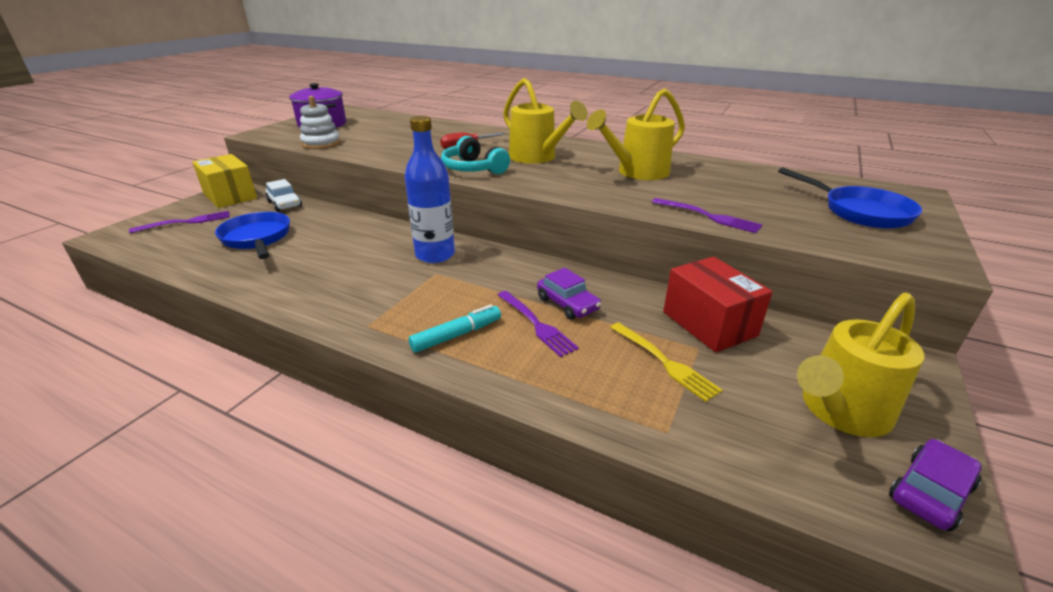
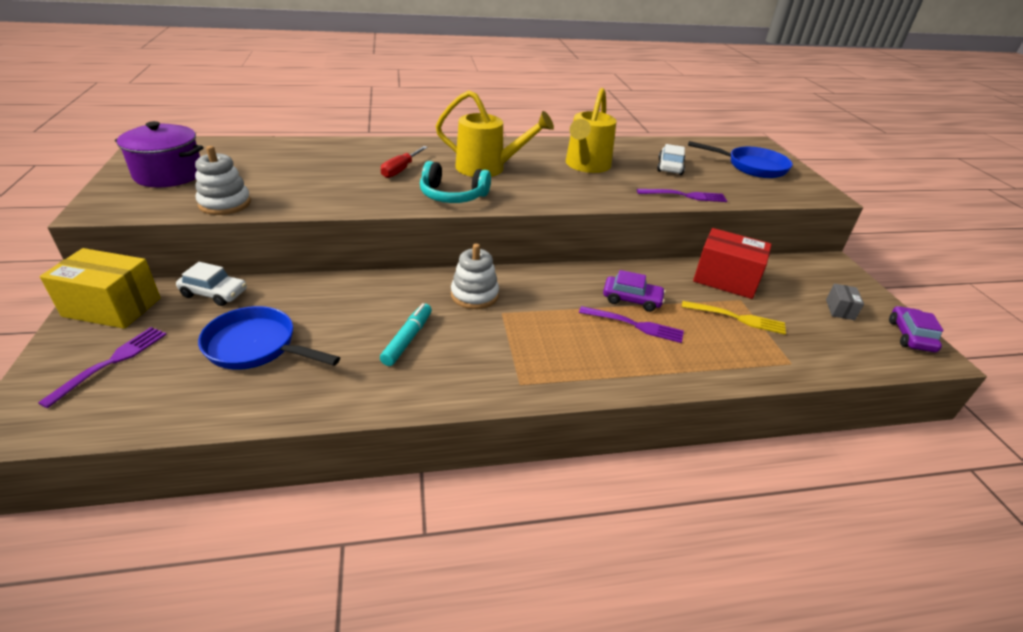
camera: 40 degrees left, 5 degrees up
(435, 255) = (474, 295): blue bottle -> white stacking toy
(456, 335) = (596, 359): turquoise marker -> turquoise marker (407, 339)
(737, 191) = (670, 167): none -> white car
(839, 411) = (840, 309): yellow watering can -> grey box

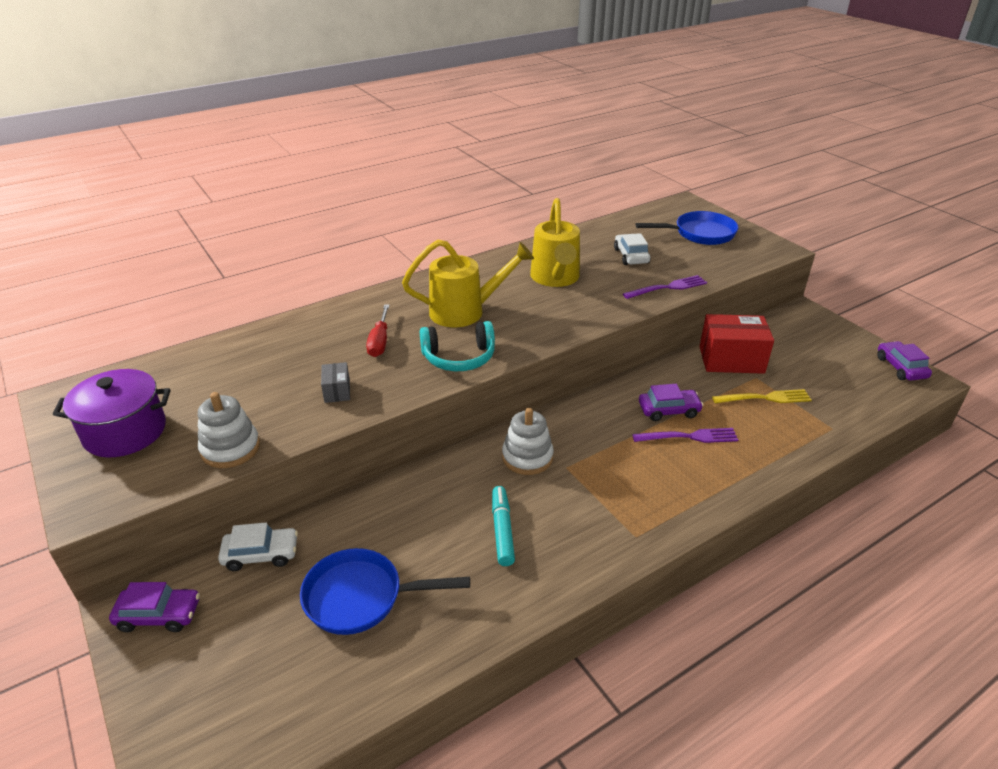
camera: 20 degrees left, 0 degrees up
(111, 362) = (221, 678): purple fork -> none
(112, 307) = (159, 615): yellow box -> purple car
(840, 309) = (836, 360): grey box -> grey box (337, 391)

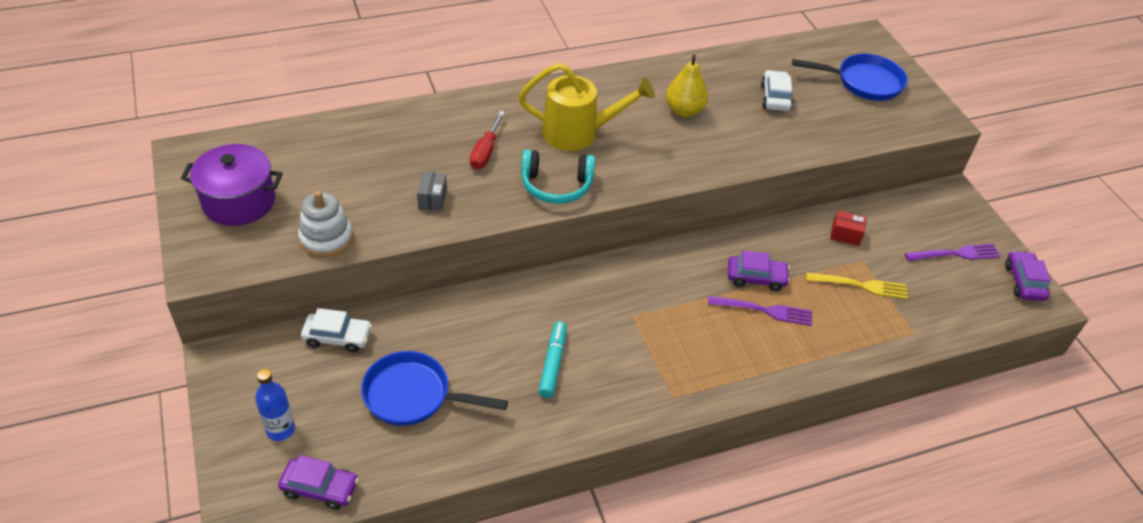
camera: 10 degrees right, 10 degrees up
(159, 615) = (245, 371): purple car -> purple car (320, 488)
(212, 672) = (280, 430): none -> blue bottle
(527, 457) = (599, 297): white stacking toy -> none
(555, 278) = (684, 111): yellow watering can -> yellow pear
(668, 287) = (797, 145): purple fork -> purple fork (955, 254)
(731, 360) = (845, 235): red box -> red box, size x0.48

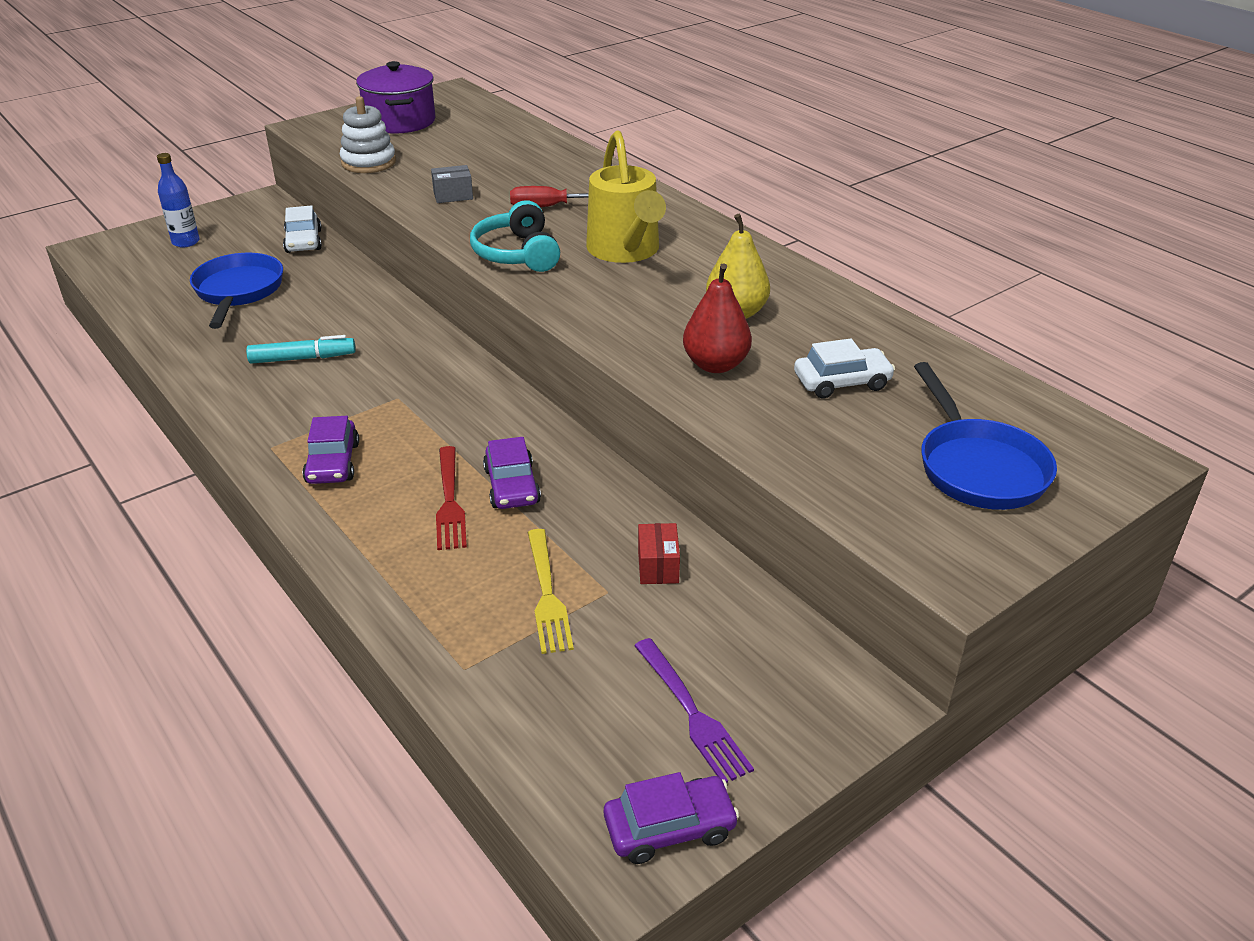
camera: 75 degrees right, 10 degrees down
(320, 488) = (121, 273): purple car -> purple car (333, 463)
(742, 137) = (715, 365): none -> red pear
(764, 310) = (449, 501): purple fork -> red fork

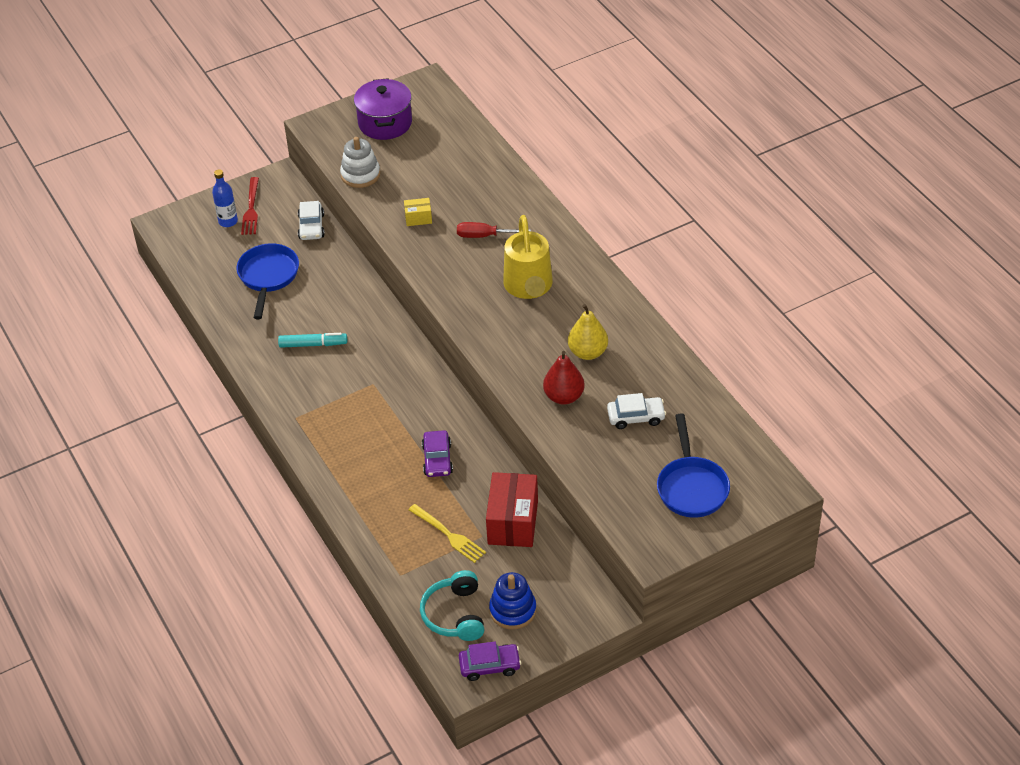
camera: 10 degrees right, 10 degrees up
(333, 463) = (332, 433): purple car -> none
(449, 501) = (400, 467): red fork -> red fork (251, 209)
(453, 195) = (418, 218): grey box -> yellow box
(517, 254) = (456, 284): turquoise headphones -> turquoise headphones (454, 614)
(547, 594) = (448, 535): yellow fork -> yellow fork turned 45 degrees counterclockwise
(658, 566) = (513, 522): red box -> red box, size x2.08
(692, 713) = (513, 610): purple fork -> blue stacking toy

